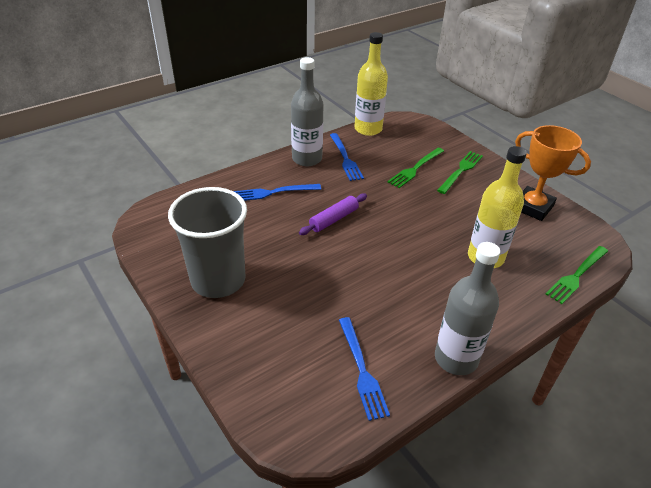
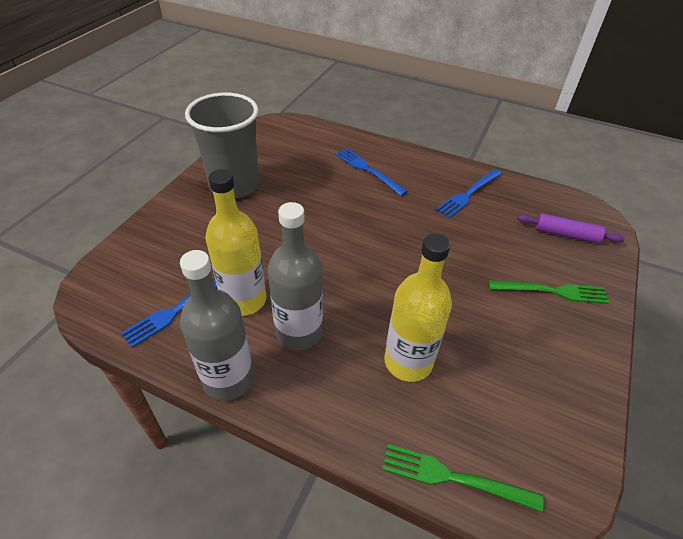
camera: 60 degrees right, 5 degrees up
(307, 159) = (439, 171): grey bottle -> grey bottle (299, 332)
(334, 219) = (365, 220): purple rolling pin -> purple rolling pin (566, 234)
(368, 129) = (539, 191): yellow bottle -> yellow bottle (244, 300)
(415, 169) = (510, 250): green fork -> none
(532, 207) = (555, 388): orange trophy -> none

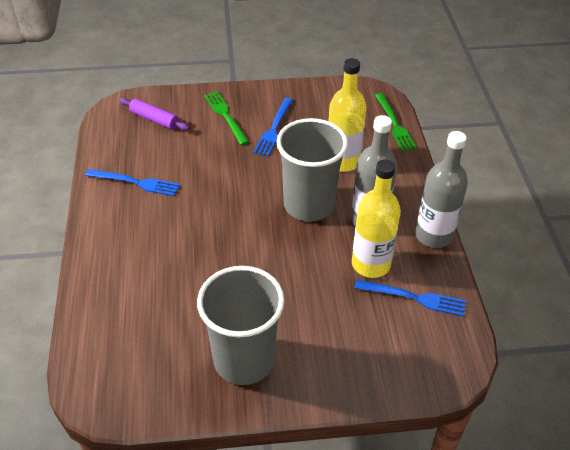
camera: 120 degrees left, 0 degrees up
(358, 294) = (309, 205): none -> grey cup
(368, 170) = (142, 263): blue fork -> blue fork (274, 129)
(566, 234) = (154, 119): purple rolling pin -> purple rolling pin turned 45 degrees counterclockwise

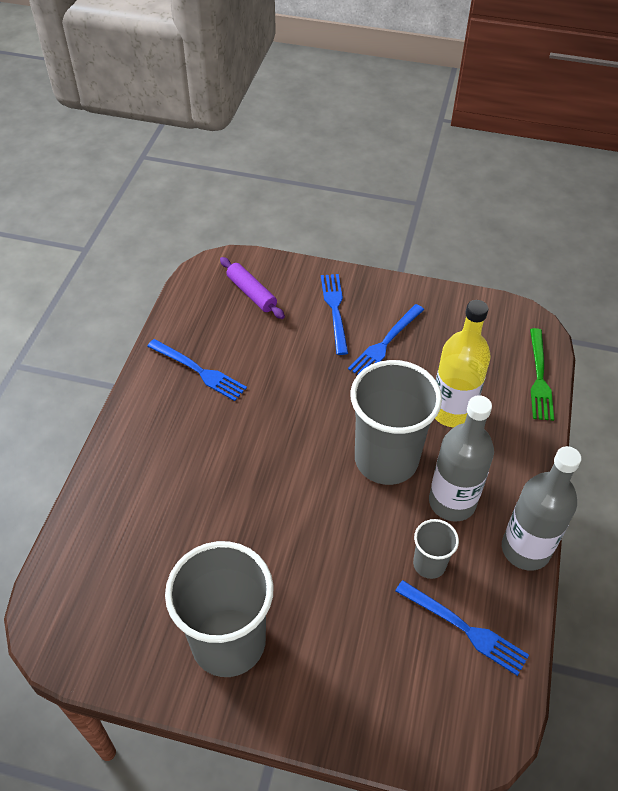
camera: 20 degrees right, 5 degrees up
(225, 116) = (335, 310): green fork -> blue fork
(371, 264) = (429, 564): yellow bottle -> grey cup

